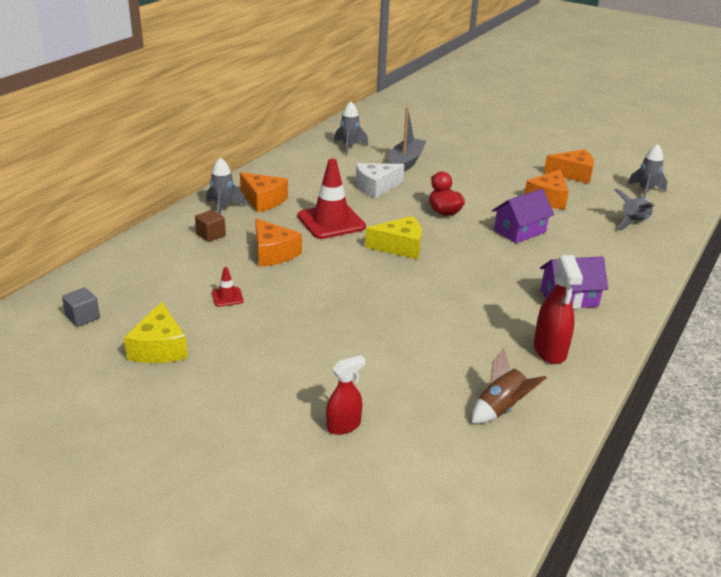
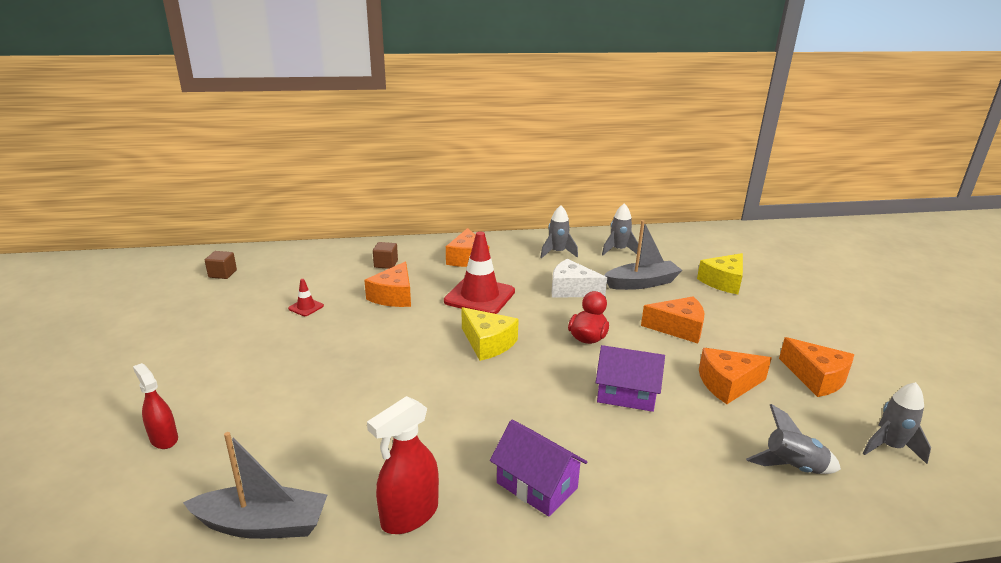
camera: 50 degrees right, 5 degrees down
(83, 317) = (222, 274): grey cube -> brown cube
(159, 348) = (209, 314): yellow cheese -> yellow cheese (723, 282)
(223, 208) = (431, 251): grey rocket -> grey rocket (557, 253)
(344, 426) = (164, 439): red spray bottle -> red spray bottle turned 150 degrees counterclockwise
(474, 181) = (678, 328): none -> orange cheese
(501, 409) = (262, 524): brown rocket -> grey boat

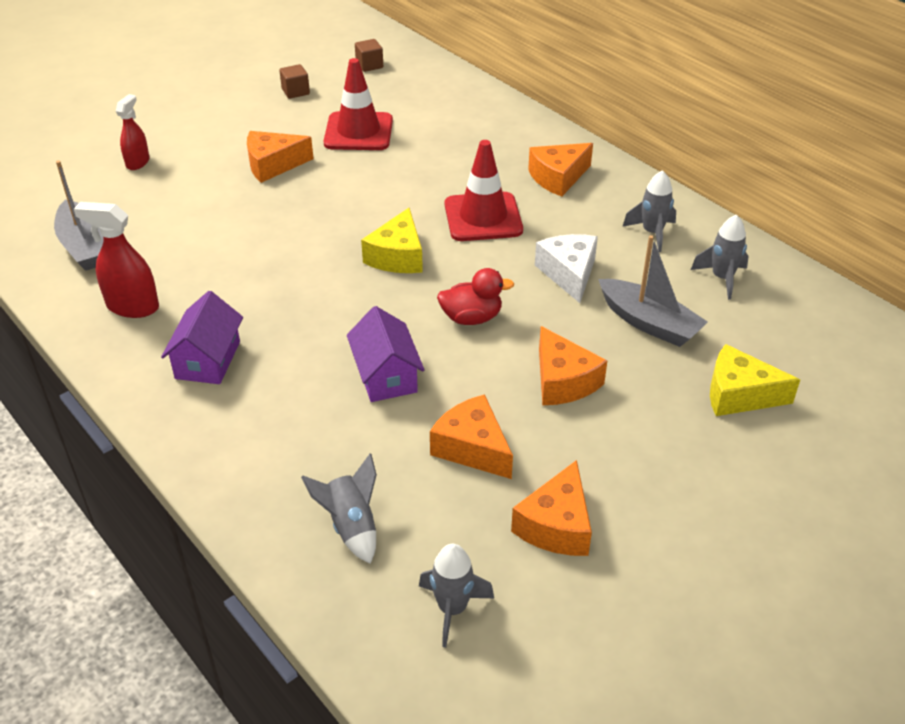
camera: 60 degrees right, 15 degrees up
(306, 307) = (358, 132): red traffic cone -> red traffic cone, size x2.27
(386, 264) = (485, 135): brown cube -> brown cube (295, 91)
(394, 296) = (428, 167): orange cheese -> orange cheese (273, 165)

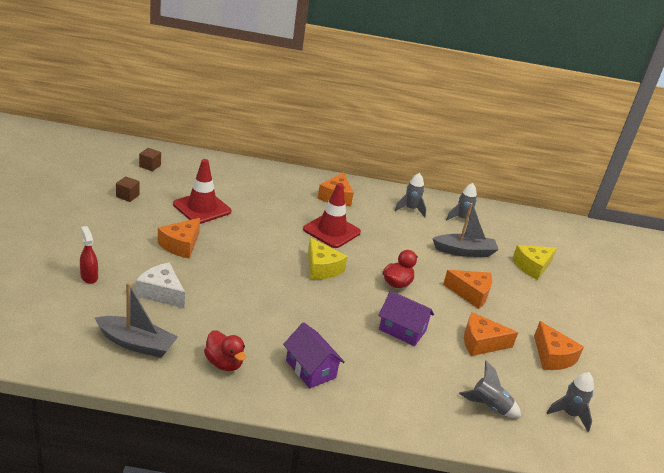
camera: 50 degrees left, 10 degrees down
(132, 307) = (224, 363): red spray bottle -> red duck
(569, 273) = (405, 243): white cheese -> white cheese (161, 293)

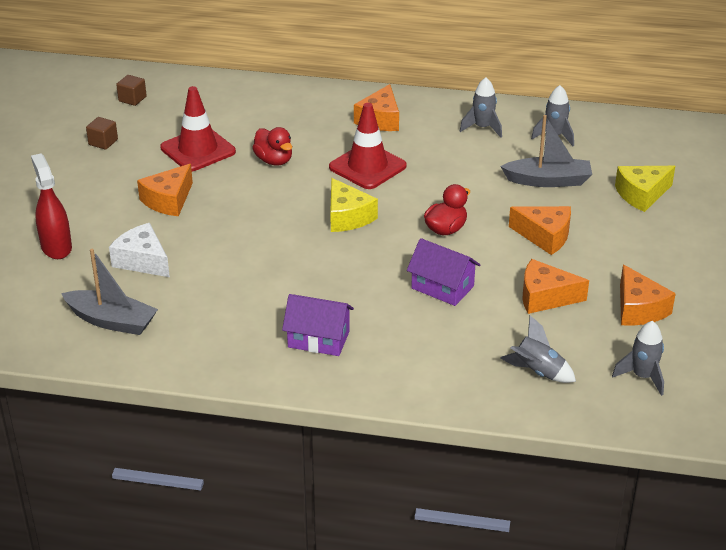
camera: 10 degrees right, 5 degrees up
(89, 277) = (56, 247): red spray bottle -> red spray bottle, size x1.50
(224, 363) = (214, 337): red duck -> red duck (274, 160)
(311, 369) = (318, 339): purple house -> purple house turned 45 degrees counterclockwise

